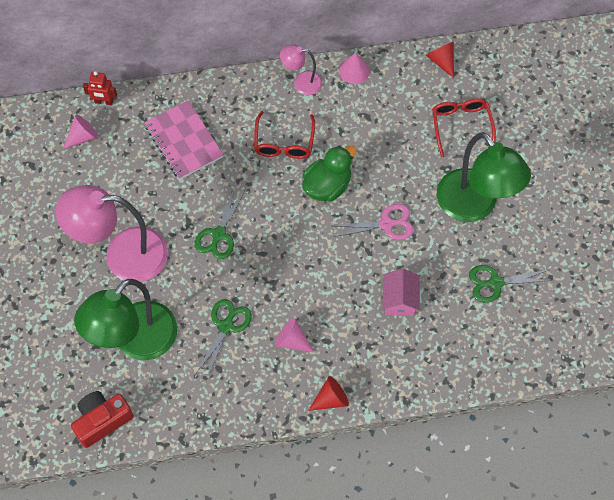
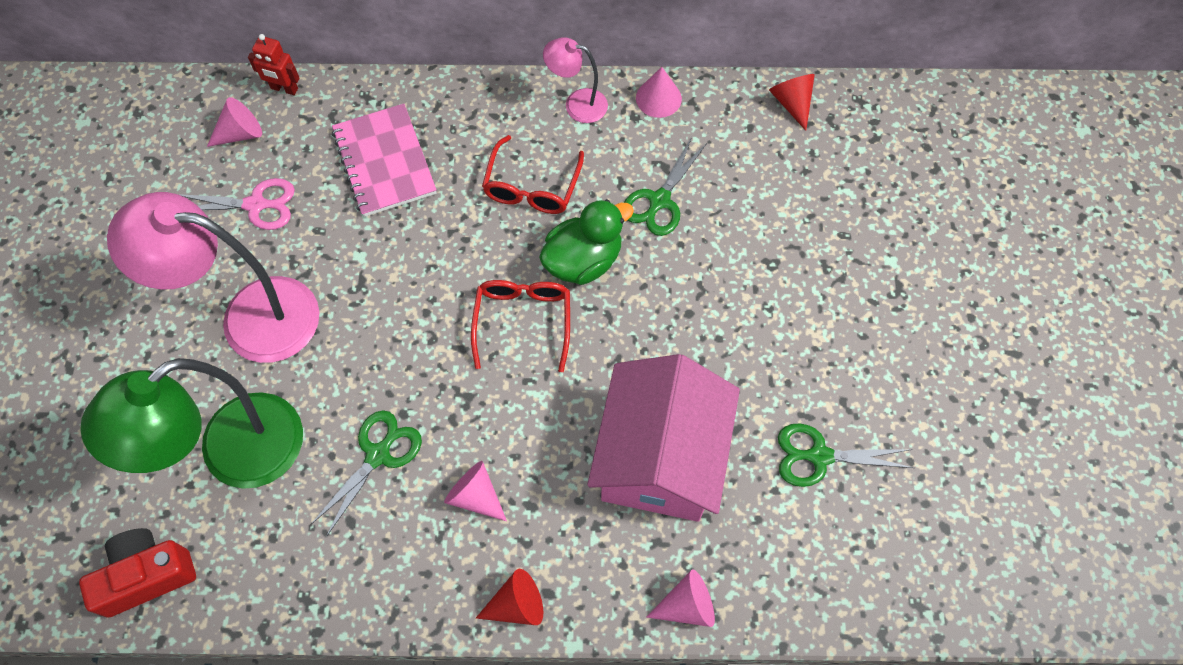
camera: 10 degrees right, 0 degrees up
(218, 235) = (402, 309): green scissors -> green scissors (659, 201)
(386, 224) = (663, 334): pink scissors -> pink scissors (256, 205)
(399, 299) = (660, 458): pink house -> pink house, size x2.10
(432, 382) = (687, 605): none -> pink cone
(461, 126) = (805, 202): red glasses -> red glasses (523, 321)
(474, 206) = (805, 328): green lamp -> none

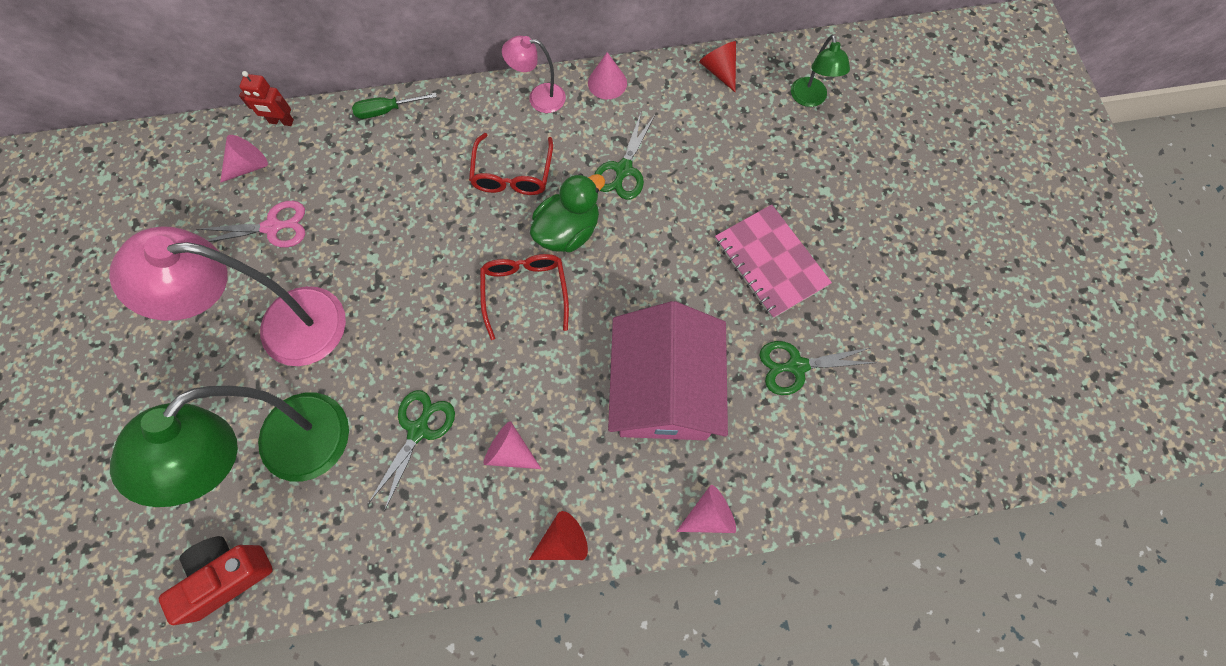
camera: 10 degrees left, 5 degrees up
(384, 162) = (381, 172): pink notebook -> pink notebook (770, 262)
(403, 94) = (387, 111): none -> green screwdriver
(893, 151) = (810, 99): none -> green lamp

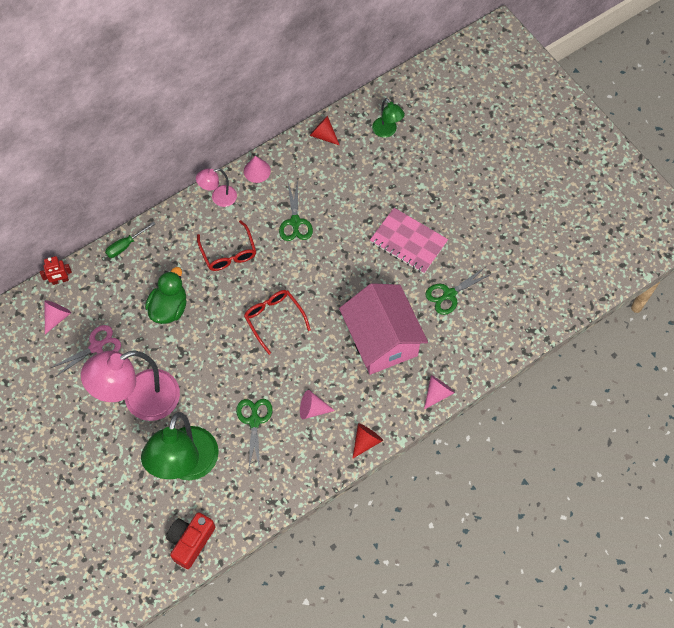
camera: 25 degrees left, 5 degrees down
(568, 231) = (280, 273): green duck -> green duck (169, 308)

